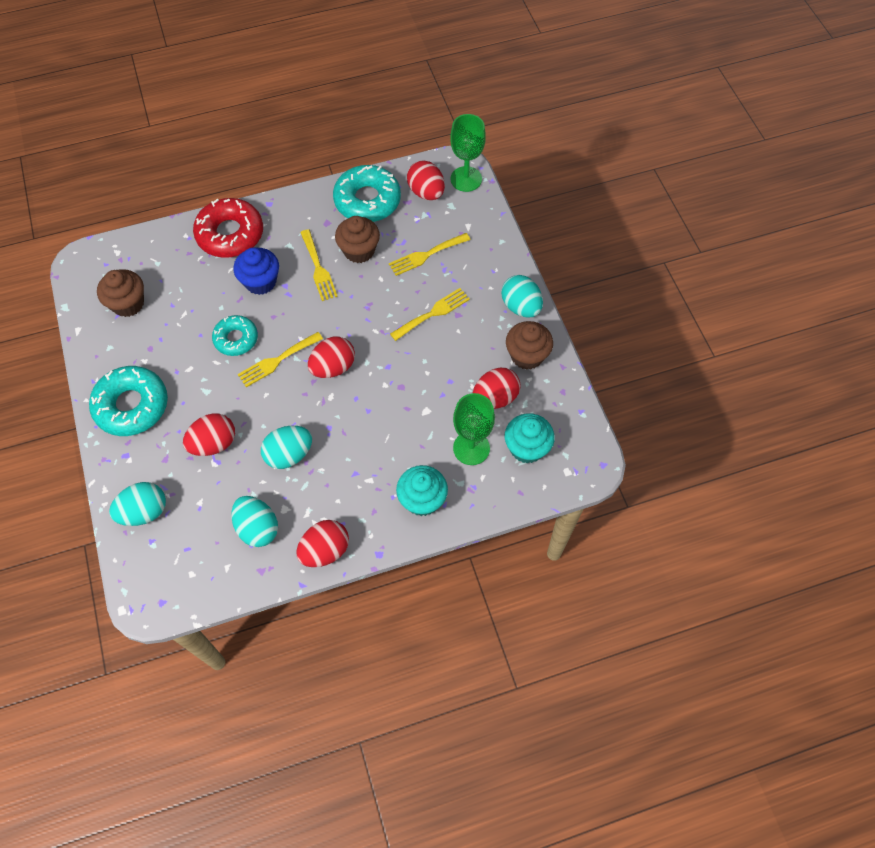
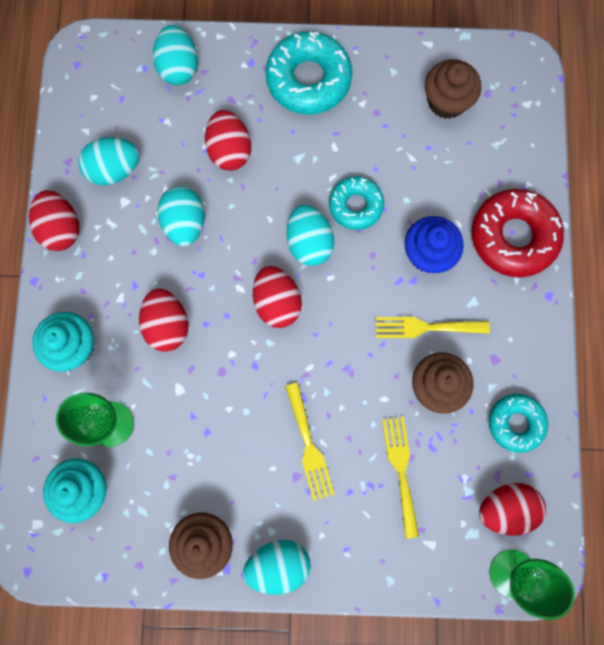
camera: 110 degrees right, 15 degrees up
(277, 361) = (309, 243): yellow fork -> turquoise egg
(367, 200) = (515, 423): turquoise donut -> turquoise donut, size x0.62
(495, 398) = (163, 477): red egg -> red egg (167, 325)

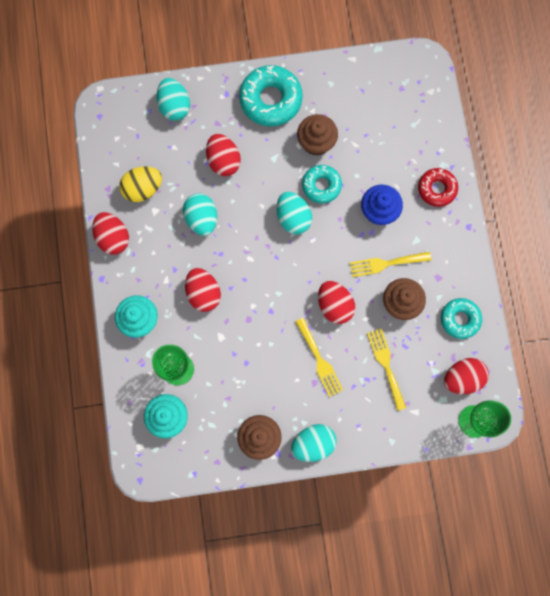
camera: 10 degrees left, 0 degrees up
(114, 170) = (143, 189): turquoise egg -> yellow egg
(277, 302) = (278, 264): red egg -> red egg (334, 305)
(446, 101) = (373, 99): brown cupcake -> brown cupcake (316, 142)
(513, 236) = (437, 189): red donut -> red donut, size x0.62

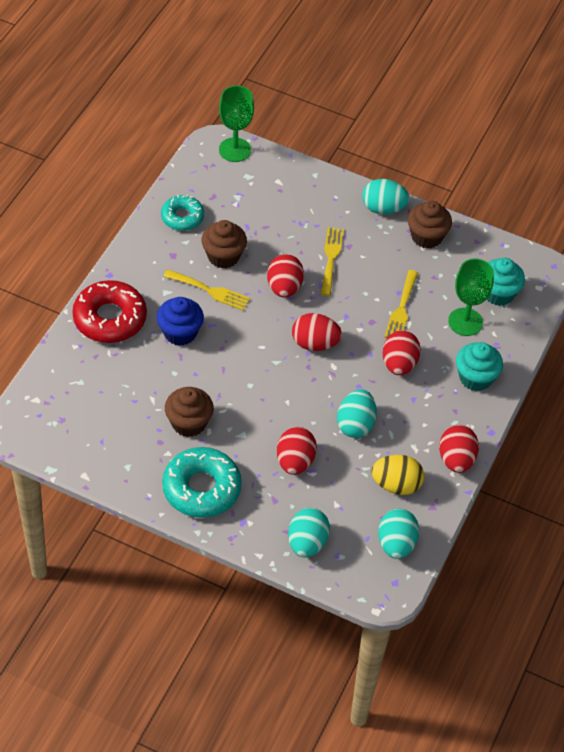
camera: 150 degrees left, 25 degrees down
(293, 218) = (265, 374): turquoise egg -> turquoise egg (396, 544)
(321, 186) = (216, 384): turquoise donut -> none
(386, 365) = (275, 223): yellow fork -> yellow fork (401, 309)
(437, 189) = (110, 318): red donut -> red donut, size x1.62
(462, 378) = (218, 180): red egg -> red egg (315, 343)

